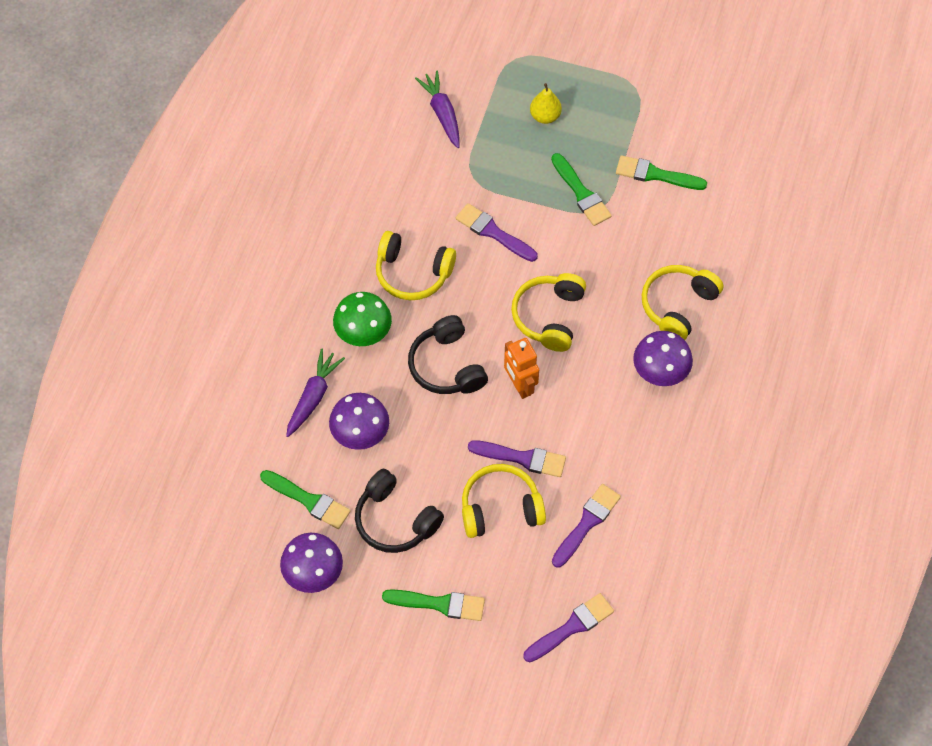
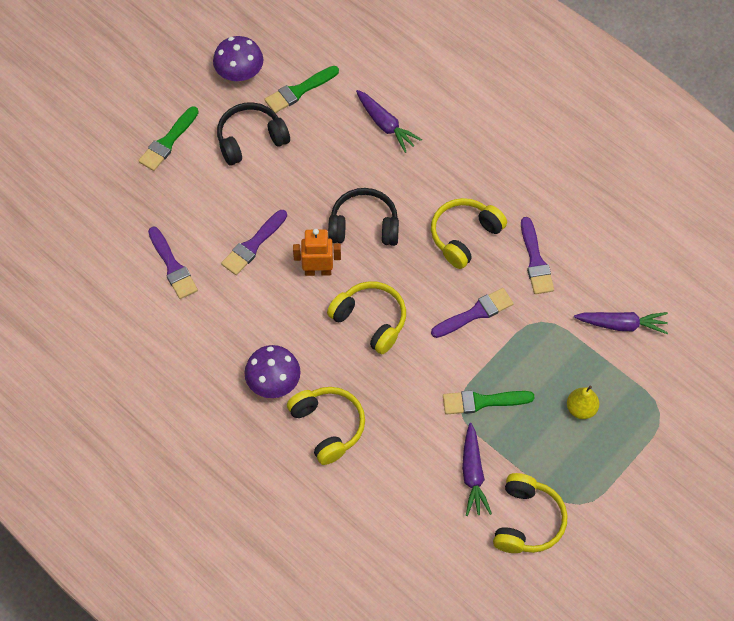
camera: 115 degrees right, 0 degrees up
(360, 433) = (336, 144): purple mushroom -> none
(363, 332) = (426, 180): green mushroom -> none
(500, 508) = (220, 212): yellow headphones -> yellow headphones (527, 521)
(571, 627) = (97, 219): purple brush -> purple brush (535, 260)
(655, 175) = (473, 474): green brush -> purple carrot

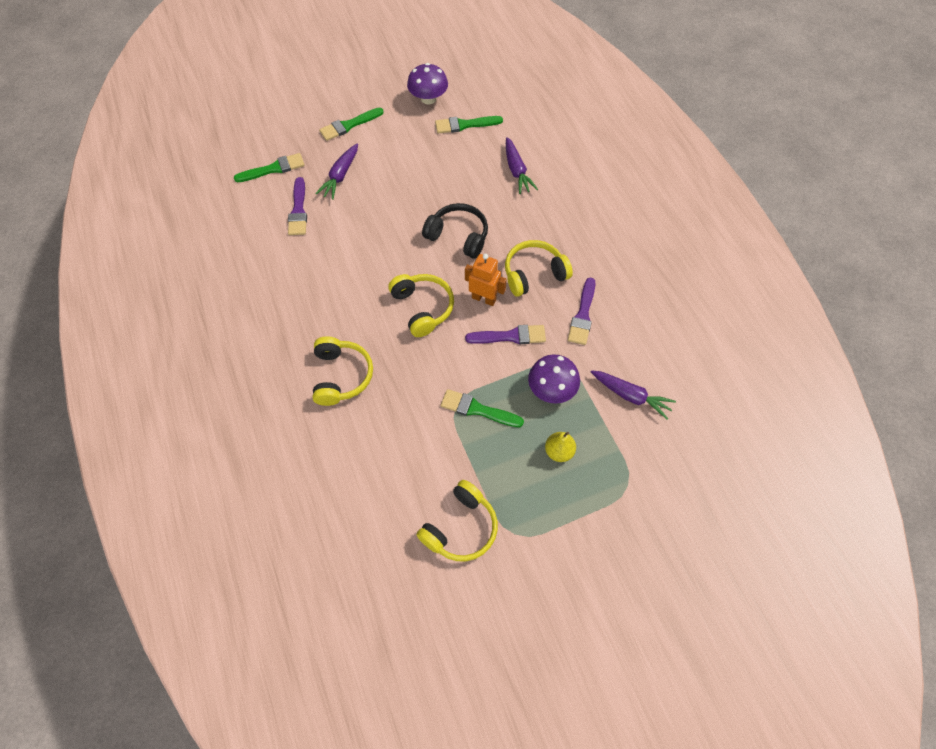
camera: 25 degrees right, 0 degrees up
(113, 229) = (273, 169): none -> green brush
(251, 139) = (409, 145): black headphones -> none
(253, 245) = (366, 218): purple brush -> none
(273, 382) = (320, 324): purple mushroom -> purple mushroom (551, 389)
(318, 271) = (403, 255): orange robot -> orange robot (484, 298)
(473, 474) = (436, 466): purple carrot -> purple carrot (340, 176)

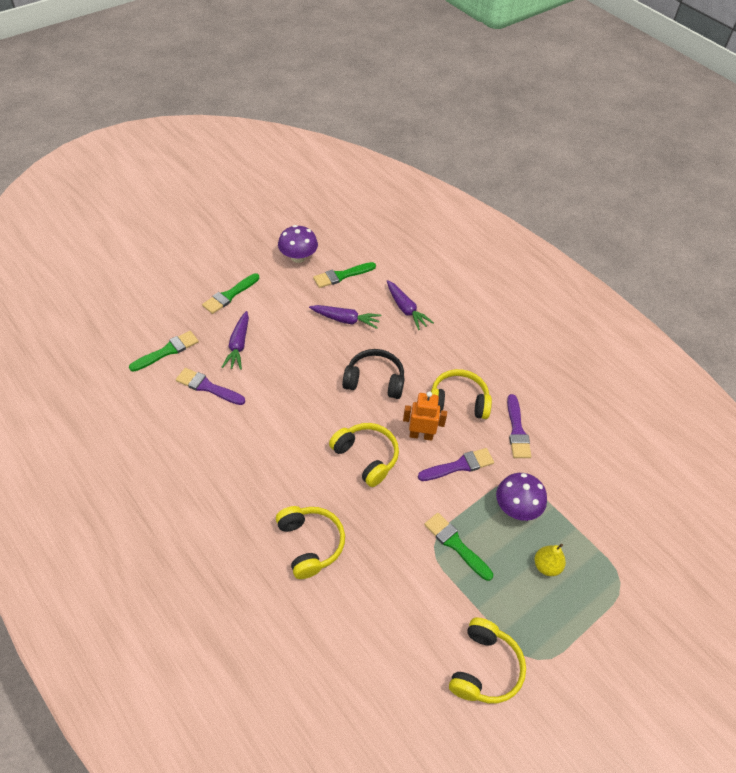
camera: 20 degrees left, 10 degrees down
(298, 210) = (207, 387): purple brush -> purple brush turned 135 degrees clockwise
(477, 409) = (455, 544): green brush -> green brush turned 45 degrees clockwise
(534, 274) = (458, 402): yellow headphones -> yellow headphones turned 45 degrees clockwise
(630, 396) = (589, 496): purple carrot -> purple carrot (345, 320)

